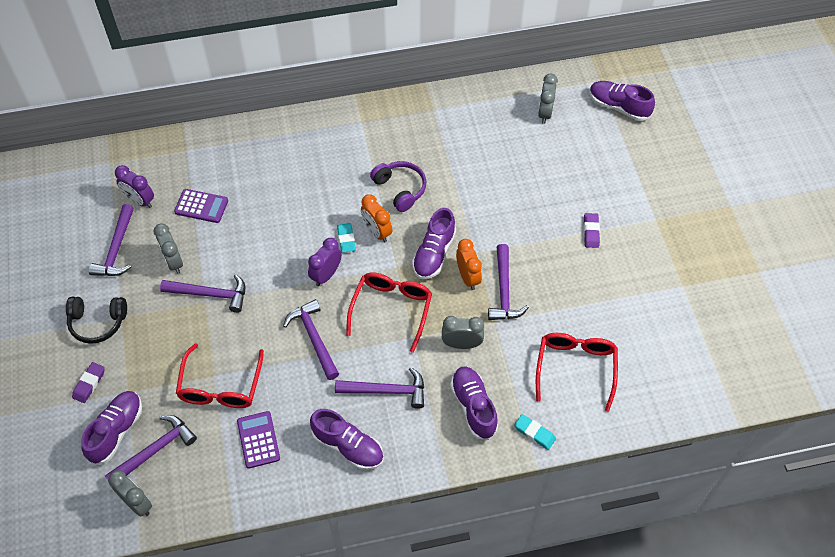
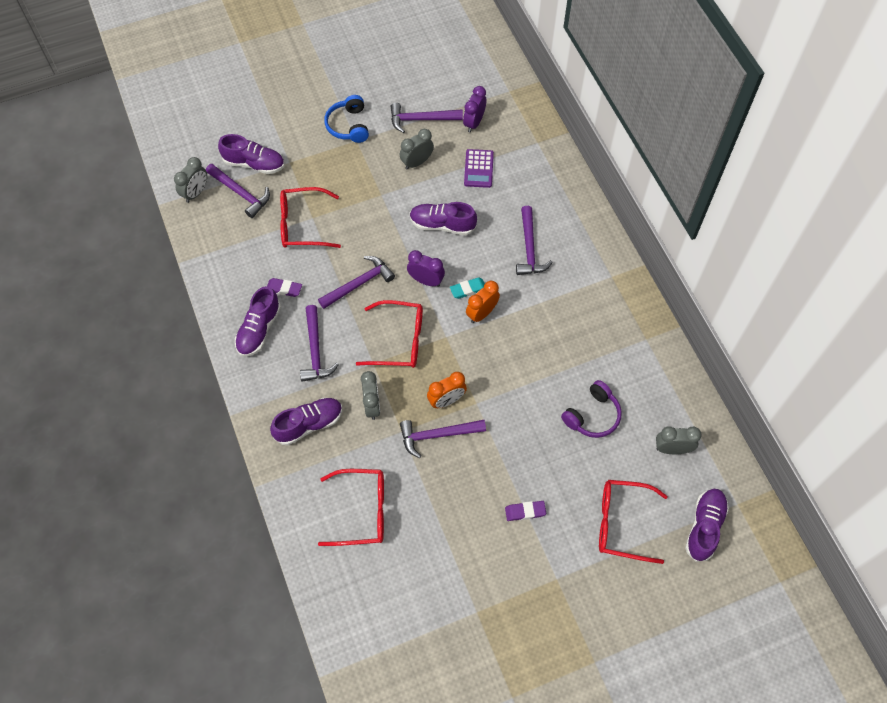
camera: 80 degrees right, 5 degrees up
(89, 384) = (293, 135): purple eraser -> purple eraser (284, 289)
(97, 322) = (348, 125): black headphones -> blue headphones
(210, 294) = (389, 197): purple hammer -> purple hammer (529, 248)
(258, 440) = (257, 262): purple calculator -> none
(400, 189) = (536, 325): purple headphones -> purple headphones (592, 415)
(434, 253) = (467, 366): purple shoe -> purple shoe (442, 225)
(534, 433) = (289, 481): turquoise eraser -> none
(609, 162) = (623, 523): none -> red glasses

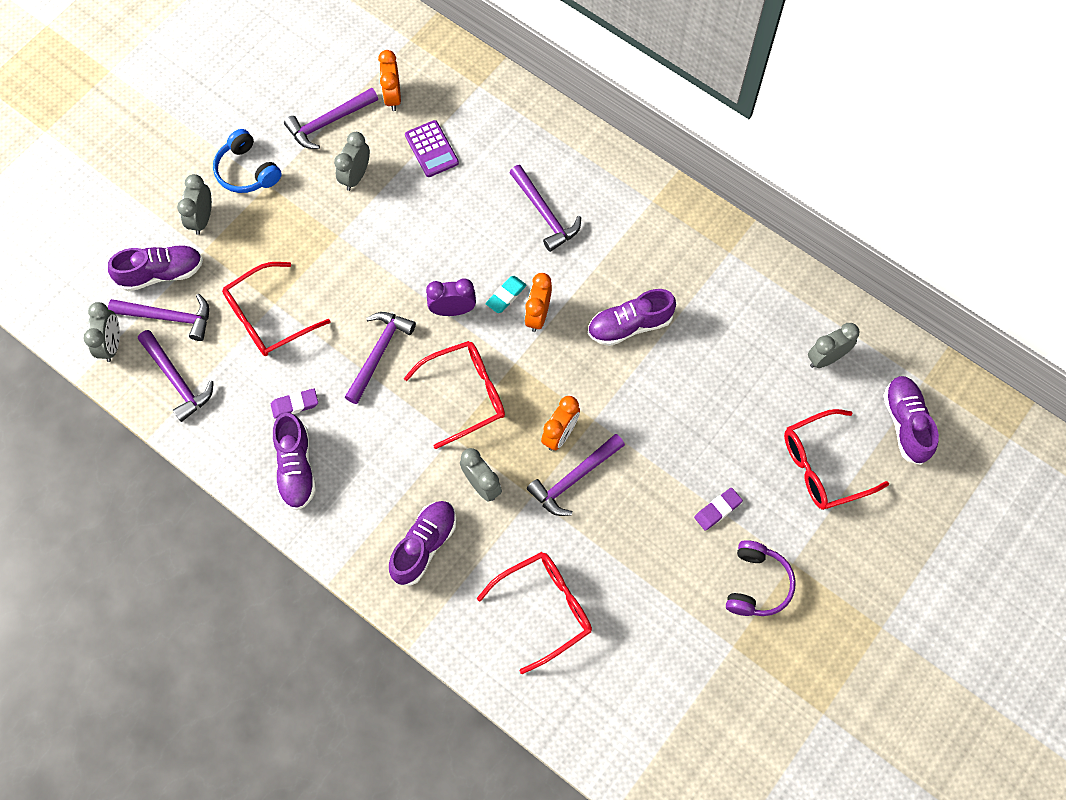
camera: 30 degrees left, 5 degrees up
(301, 142) = (202, 219): none -> grey clock
(315, 350) = (377, 457): purple hammer -> purple hammer (177, 380)
(442, 225) = (431, 236): purple shoe -> purple shoe (629, 325)
(474, 123) = (392, 97): purple clock -> orange clock
(592, 415) = (724, 366): purple headphones -> purple headphones (756, 584)

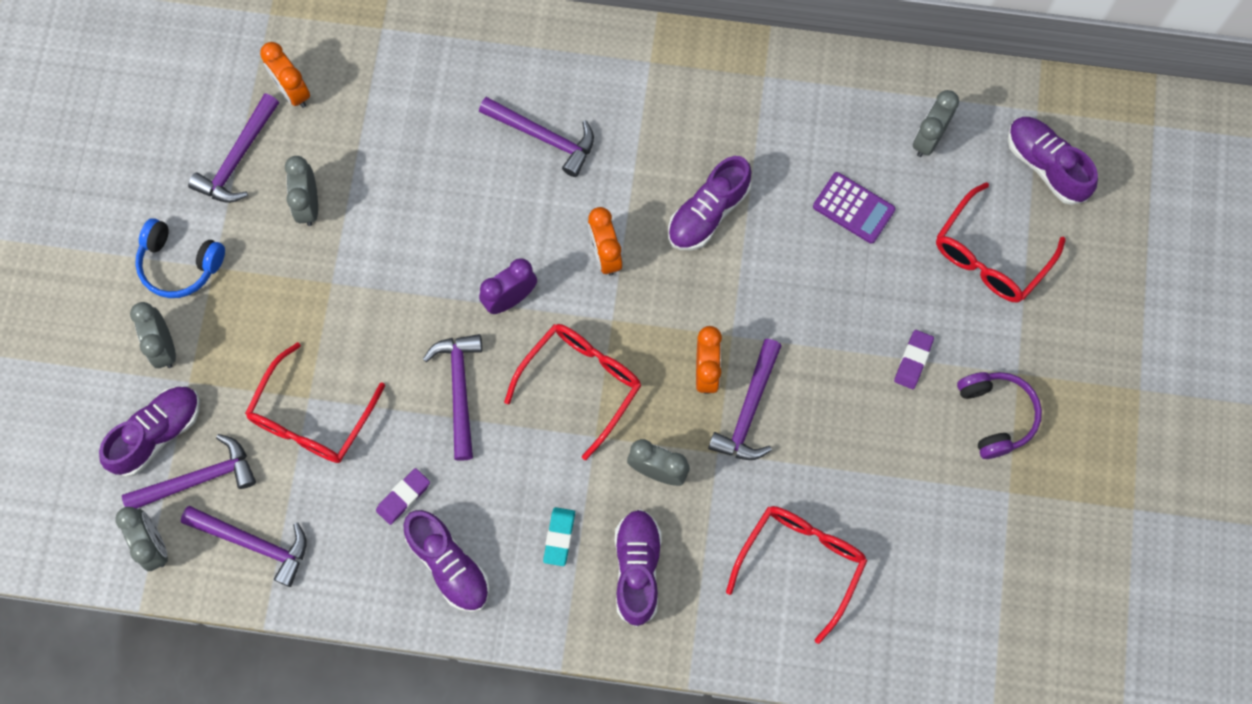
camera: 30 degrees left, 5 degrees up
(432, 149) = (374, 129): purple calculator -> purple calculator (853, 208)
(506, 296) = (558, 251): turquoise eraser -> turquoise eraser (559, 537)

